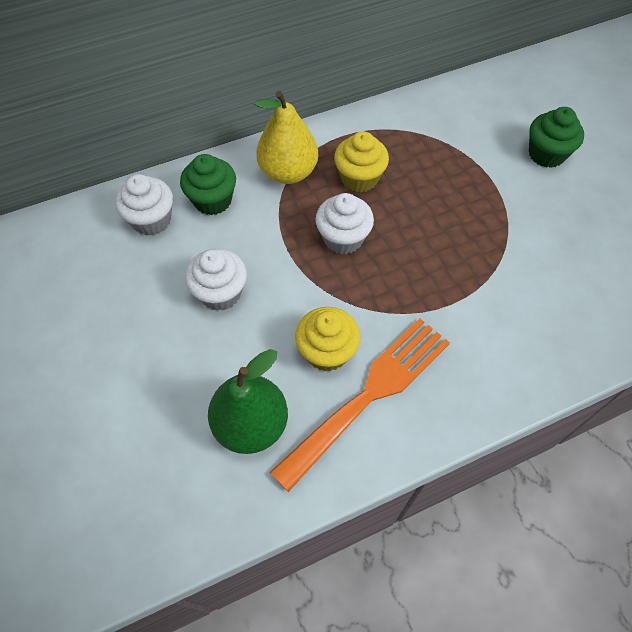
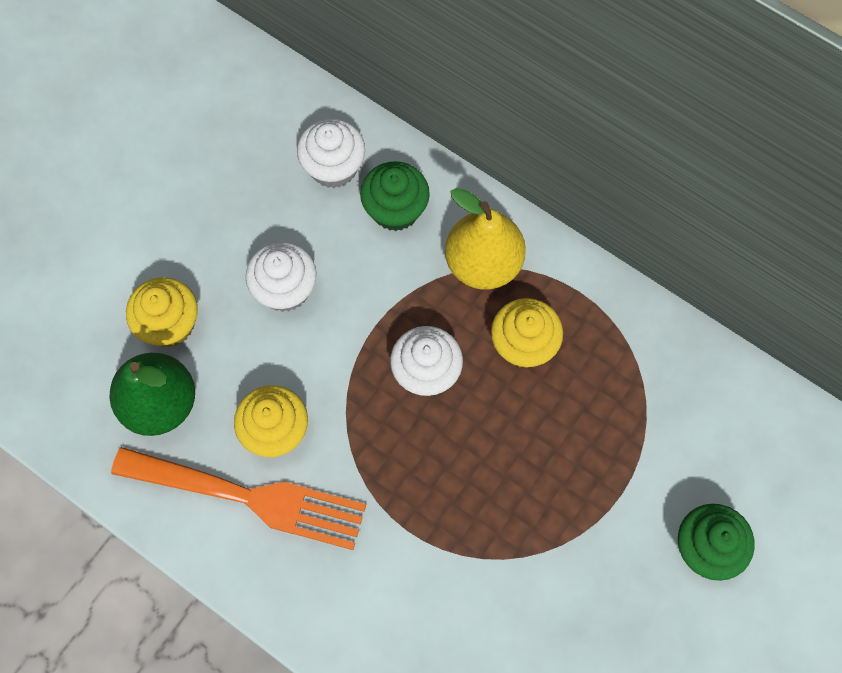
camera: 60 degrees right, 10 degrees up
(189, 385) = (169, 324): none -> yellow cupcake

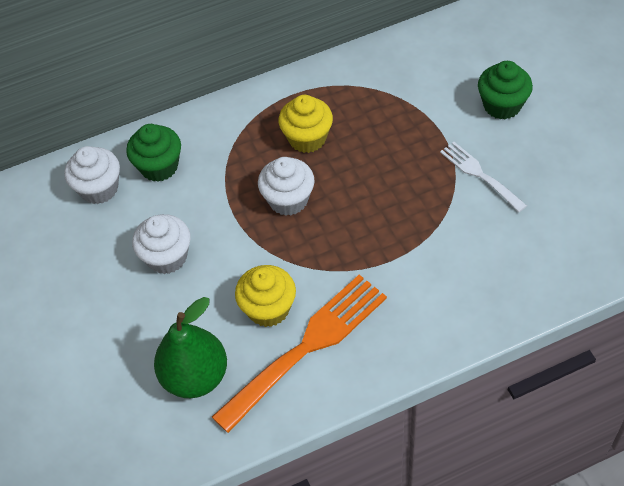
camera: 55 degrees left, 15 degrees down
(169, 324) = (138, 343): yellow cupcake -> none
(483, 263) = (235, 135): yellow pear -> none
(582, 572) = (480, 175): none -> white fork

